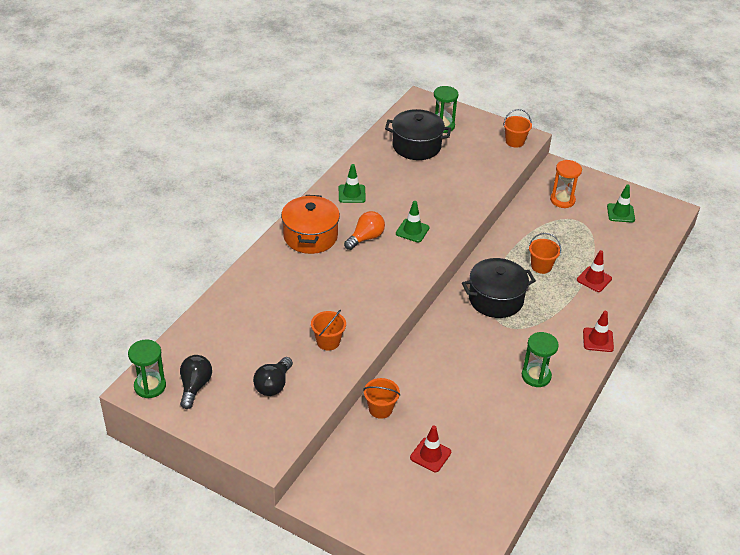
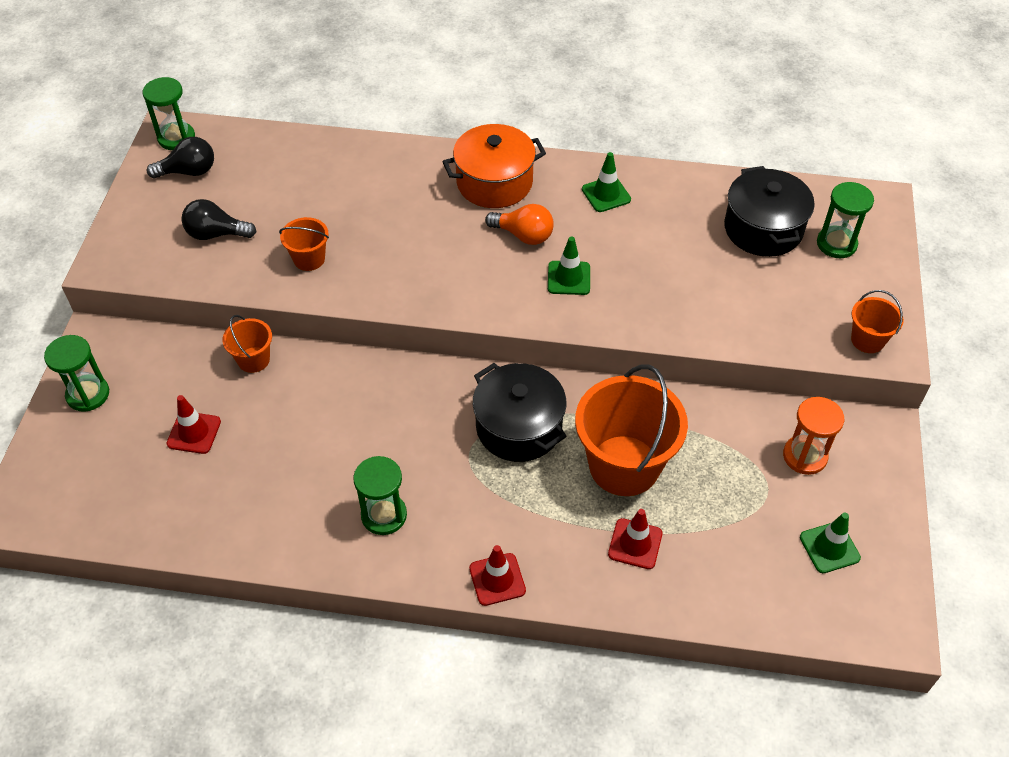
camera: 70 degrees right, 10 degrees up
(366, 510) = (88, 394): none -> green hourglass
(541, 266) = (624, 465): orange bucket -> orange bucket, size x2.07

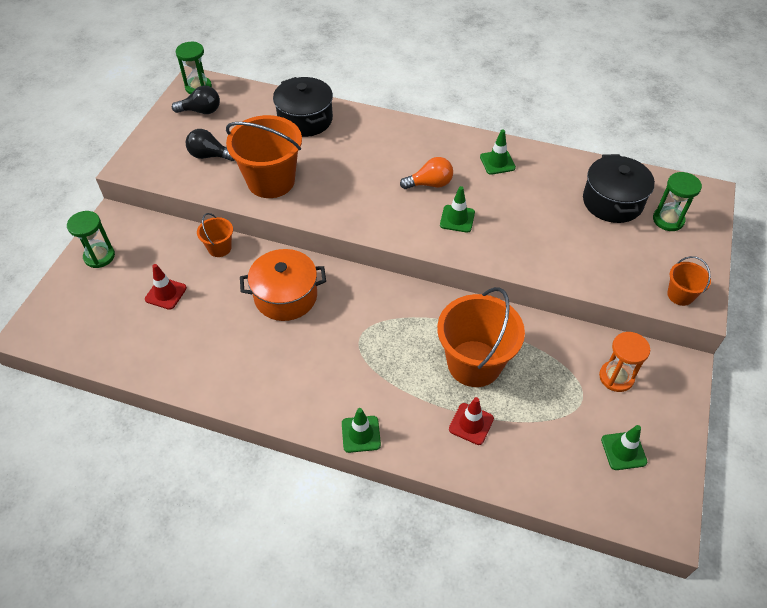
camera: 10 degrees right, 0 degrees up
(309, 259) = (271, 181): orange bucket -> orange bucket, size x2.07
(384, 515) = (287, 373): green hourglass -> none
(494, 182) = (416, 144): orange pot -> orange pot (286, 296)
(497, 579) = (361, 434): red traffic cone -> green traffic cone
(519, 427) = (400, 323): black pot -> black pot (305, 119)
(523, 235) = (430, 184): orange light bulb -> orange light bulb turned 45 degrees counterclockwise

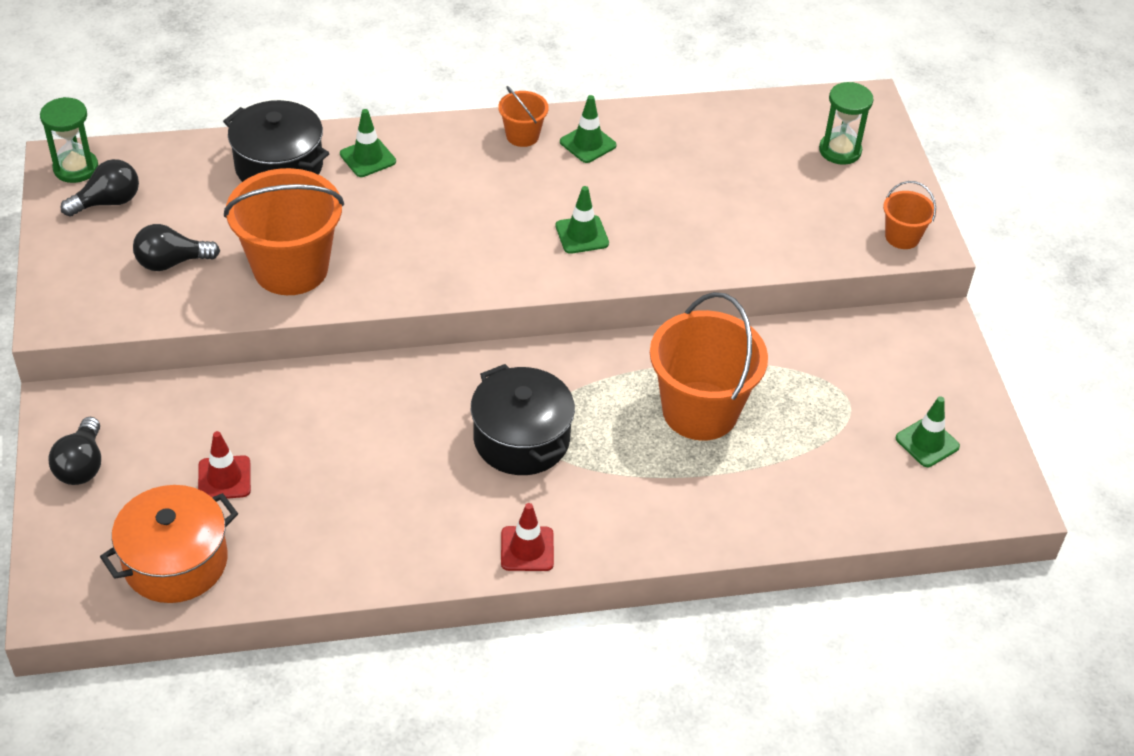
camera: 30 degrees left, 5 degrees down
(99, 256) = (82, 465): green hourglass -> black light bulb
(219, 248) = (259, 390): orange bucket -> orange bucket (522, 136)
(286, 296) = (401, 419): orange pot -> orange pot (176, 562)
(361, 434) = (613, 546): green traffic cone -> green traffic cone (368, 158)
(430, 184) = (517, 201): orange light bulb -> none
(471, 424) = (739, 482): red traffic cone -> red traffic cone (527, 549)
(612, 202) = (762, 149): black pot -> black pot (521, 439)
(616, 377) = (874, 364): orange hourglass -> none

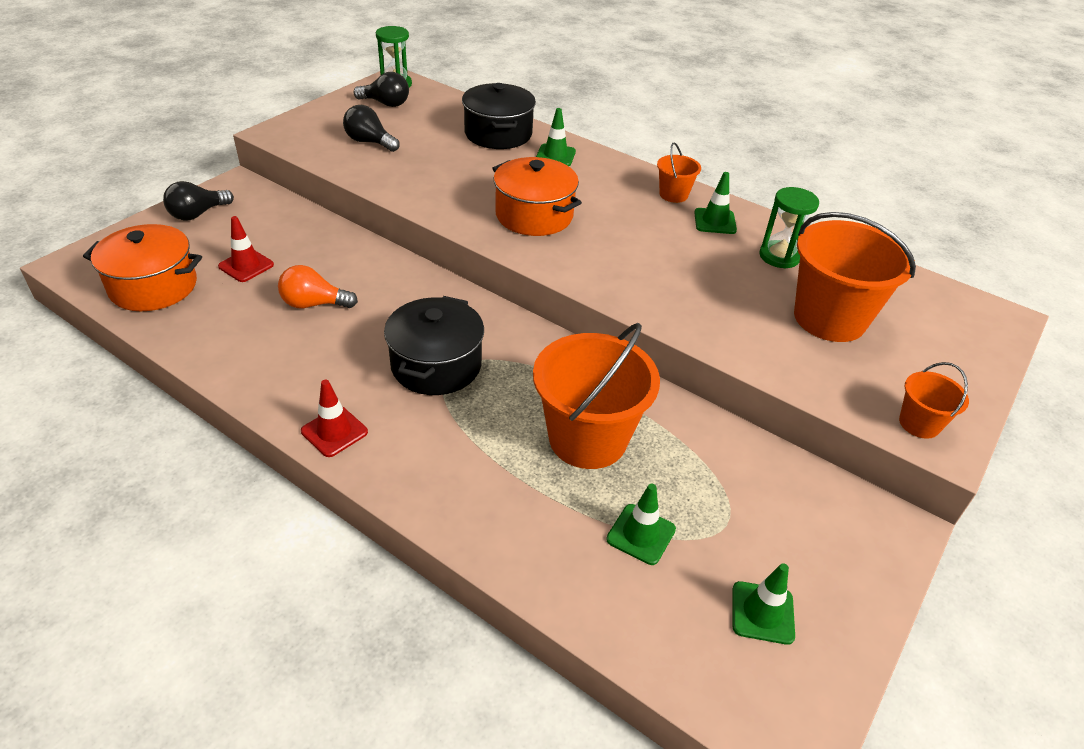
camera: 45 degrees right, 5 degrees down
(291, 268) = (424, 179): orange bucket -> orange bucket (829, 318)
(345, 465) = (314, 304): none -> orange light bulb
(442, 240) = (534, 215): none -> orange pot
(582, 235) = (634, 265): green traffic cone -> green traffic cone (641, 534)
(840, 150) = (931, 333): green hourglass -> green hourglass (779, 256)

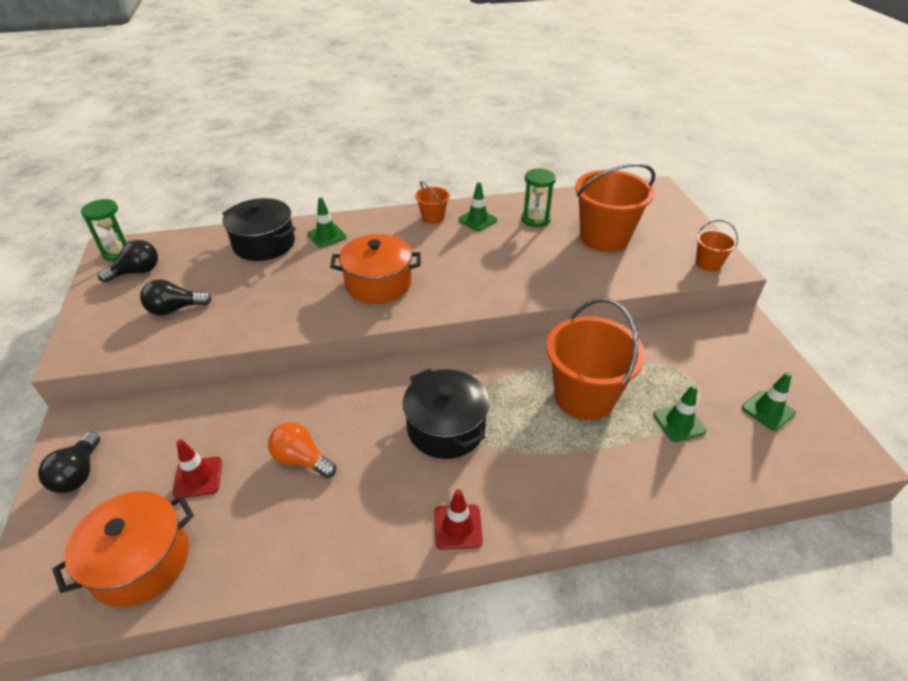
camera: 45 degrees left, 0 degrees up
(314, 304) = (301, 459): orange light bulb -> orange light bulb turned 75 degrees clockwise

